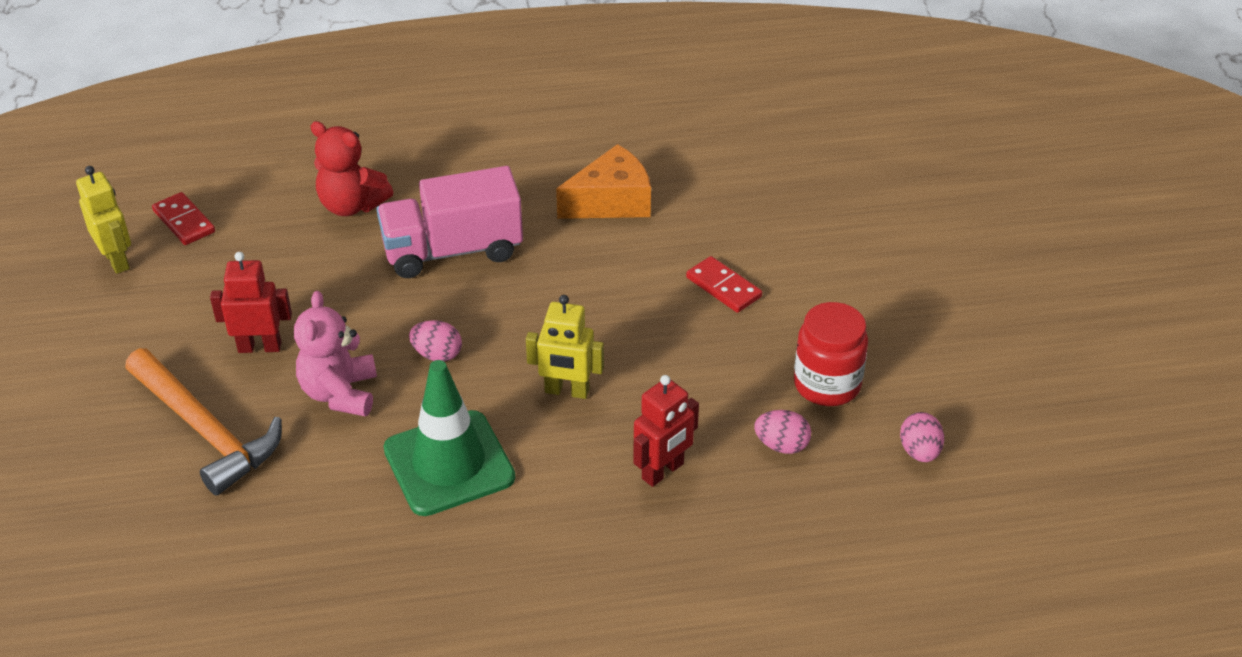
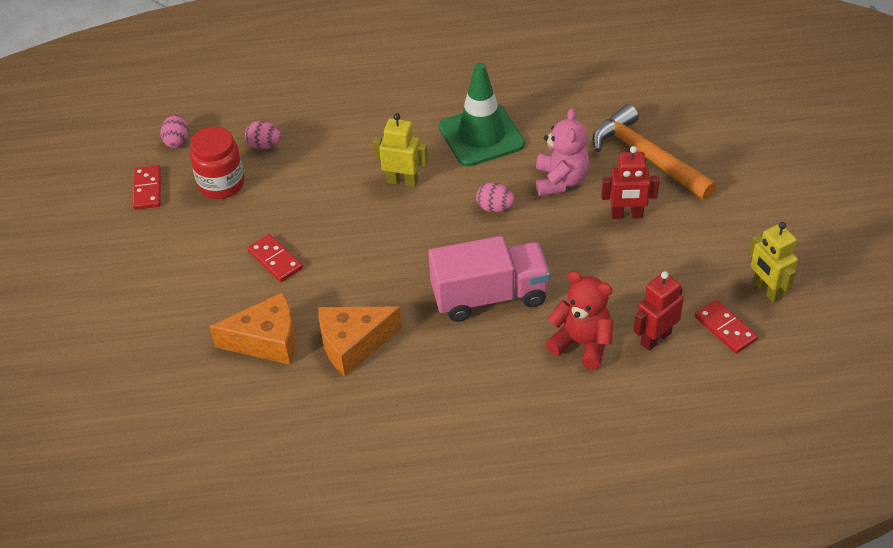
camera: 175 degrees left, 5 degrees up
(663, 471) = (344, 130): red robot -> red robot (655, 338)
(711, 204) = (266, 341): none -> orange cheese
(931, 376) = (147, 189): none -> red domino

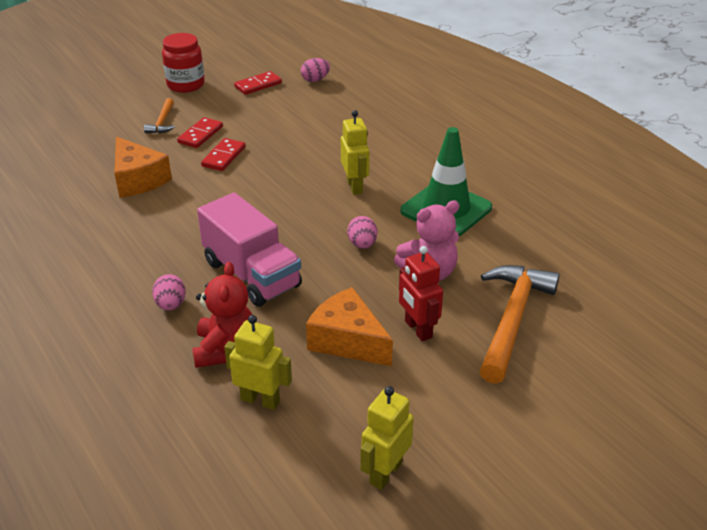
camera: 60 degrees right, 10 degrees down
(160, 291) = (162, 122): none -> orange hammer
(221, 184) = (285, 110): red jar -> red jar (185, 85)
(264, 145) = (341, 114): pink egg -> pink egg (171, 305)
(353, 344) = (155, 220): orange cheese -> orange cheese (347, 341)
(655, 338) = (260, 400): red robot -> yellow robot
(725, 328) = (305, 452): red domino -> red domino (200, 135)

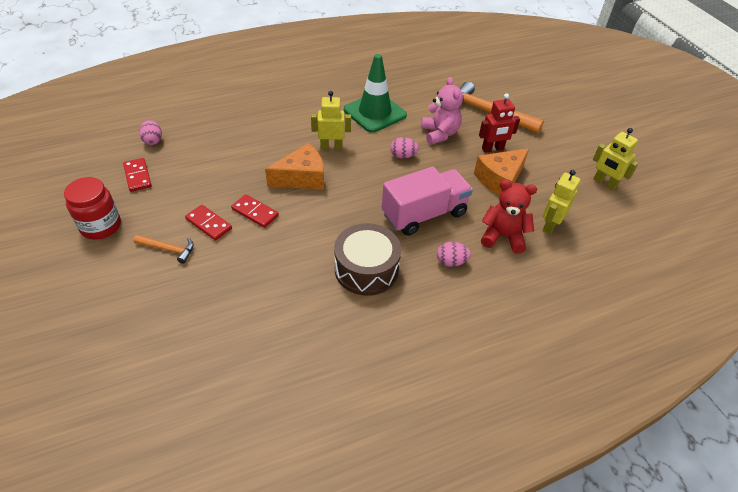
camera: 80 degrees left, 10 degrees up
(138, 180) = (267, 273): orange cheese -> orange cheese (302, 178)
(151, 241) = (366, 269): none -> brown drum

